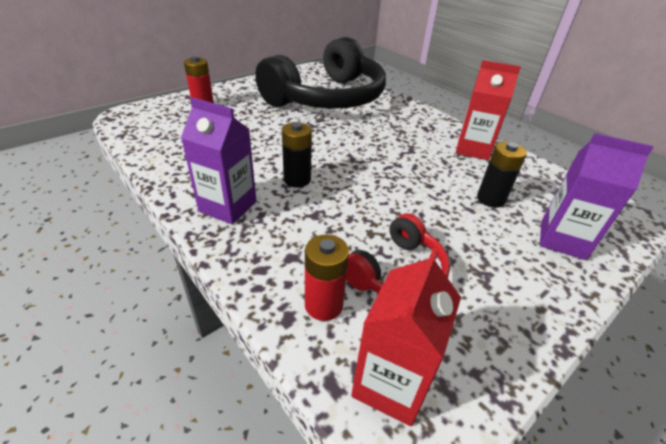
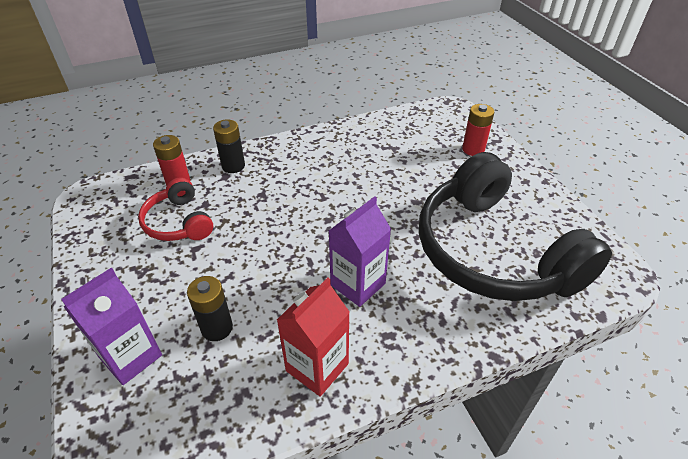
camera: 110 degrees right, 5 degrees up
(228, 206) = (293, 154): purple carton -> purple carton (358, 284)
(297, 180) = (313, 193): black battery -> black battery (233, 166)
(391, 383) = (114, 196): red carton -> none

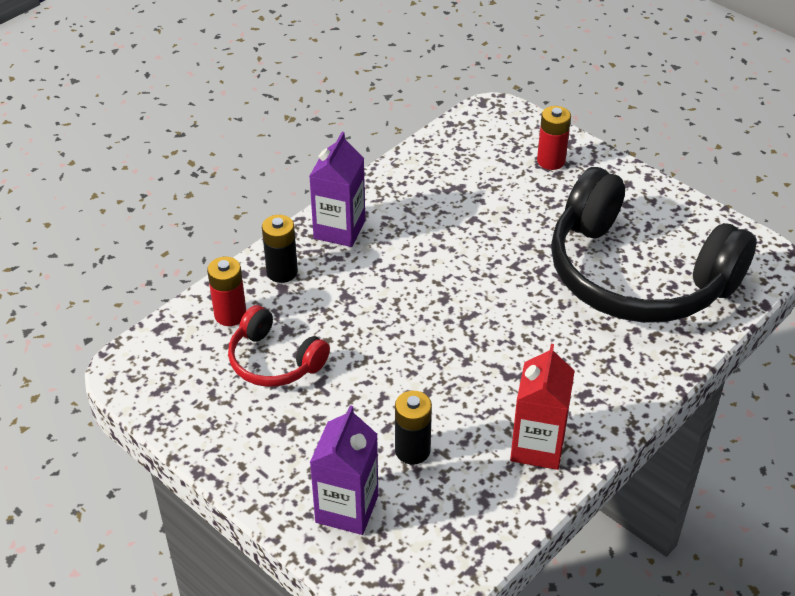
camera: 25 degrees left, 0 degrees up
(358, 284) = (523, 357): purple carton -> purple carton (339, 230)

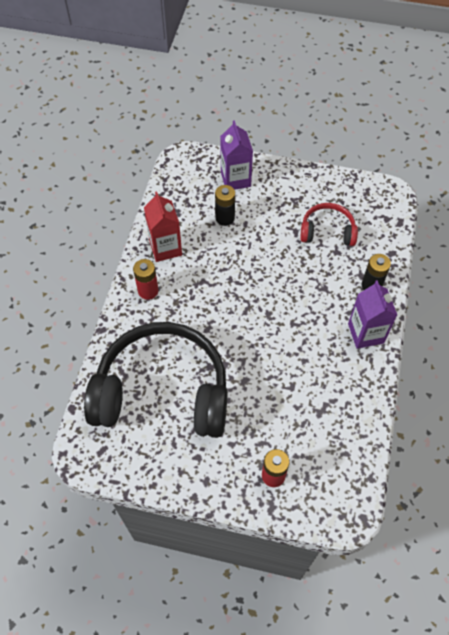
camera: 150 degrees right, 15 degrees up
(230, 315) = (373, 245): red battery -> red battery (148, 291)

